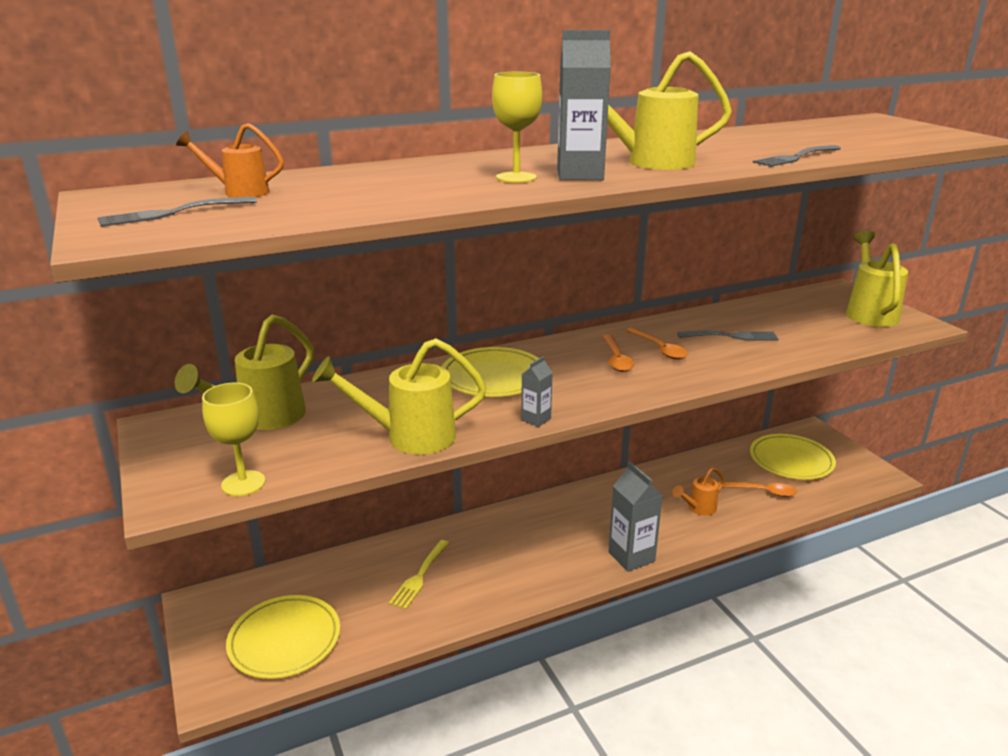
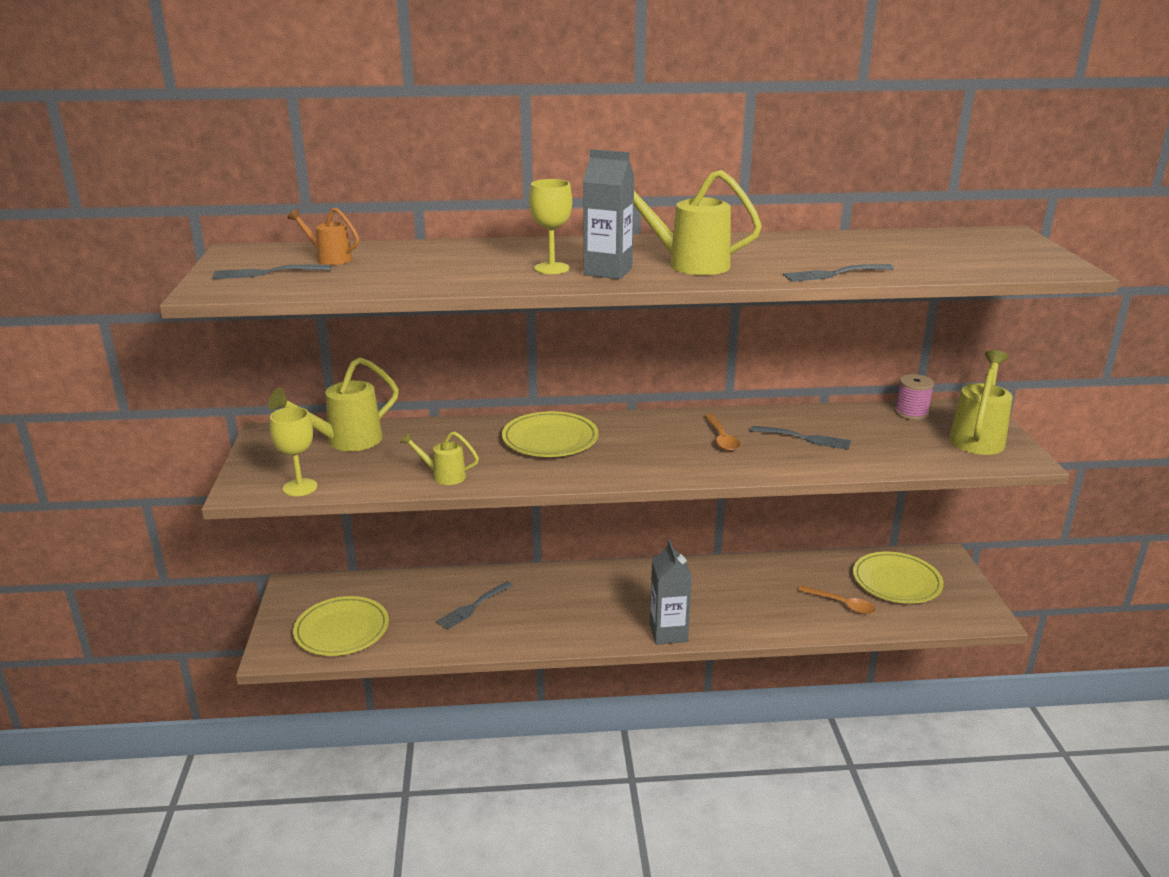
camera: 20 degrees right, 0 degrees up
(408, 437) = (443, 476): yellow watering can -> yellow watering can, size x0.57
(419, 576) = (473, 607): yellow fork -> grey fork
(536, 419) = (556, 481): grey carton -> none
(616, 359) = (672, 441): orange spoon -> none
(698, 509) = (763, 606): orange watering can -> none
(796, 300) = (911, 413): none -> pink spool

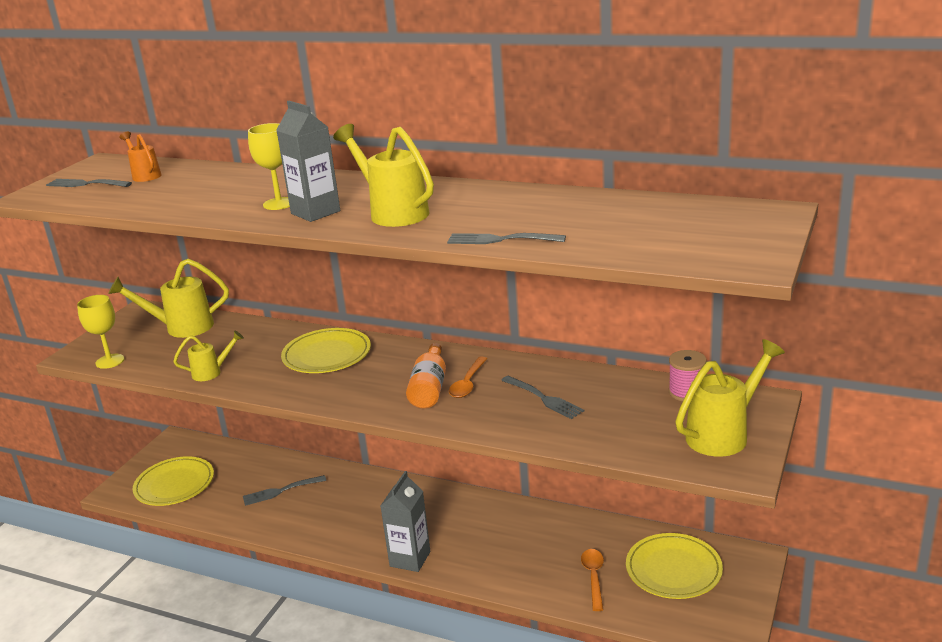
camera: 30 degrees right, 0 degrees up
(443, 476) = (212, 372): yellow watering can -> yellow watering can turned 120 degrees clockwise
(691, 449) = (429, 388): none -> orange bottle
(841, 604) = (593, 577): orange spoon -> orange spoon turned 150 degrees counterclockwise

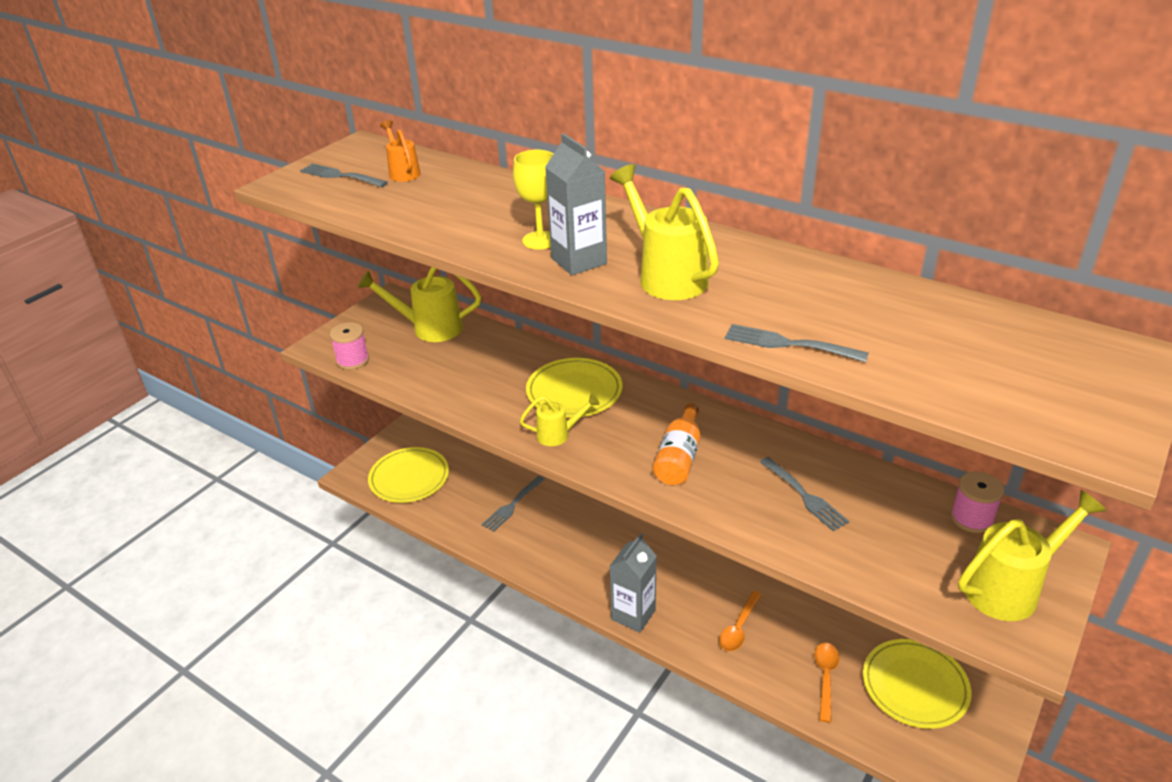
camera: 10 degrees right, 10 degrees up
(110, 361) = (353, 360): yellow goblet -> pink spool
(212, 372) = (453, 393): yellow watering can -> yellow watering can (559, 435)
(281, 491) = (512, 505): grey fork -> grey fork turned 45 degrees counterclockwise
(468, 383) = (722, 459): orange spoon -> orange spoon (739, 628)

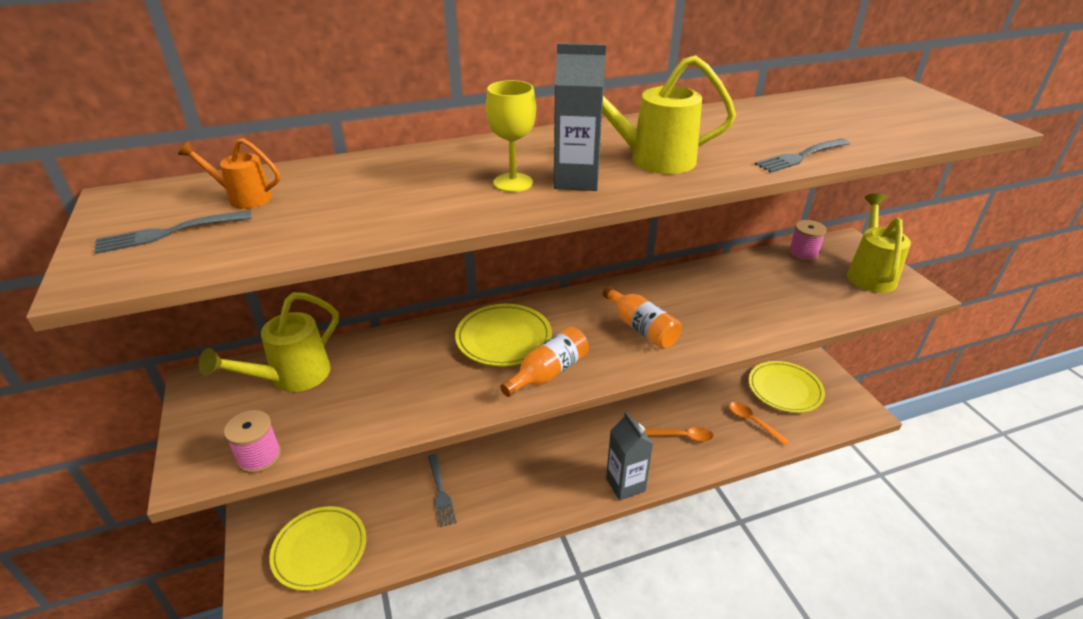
camera: 55 degrees left, 0 degrees up
(559, 435) = (548, 373): yellow watering can -> orange bottle
(739, 628) = (683, 436): orange spoon -> orange spoon turned 60 degrees counterclockwise
(804, 496) = (732, 298): grey fork -> none

